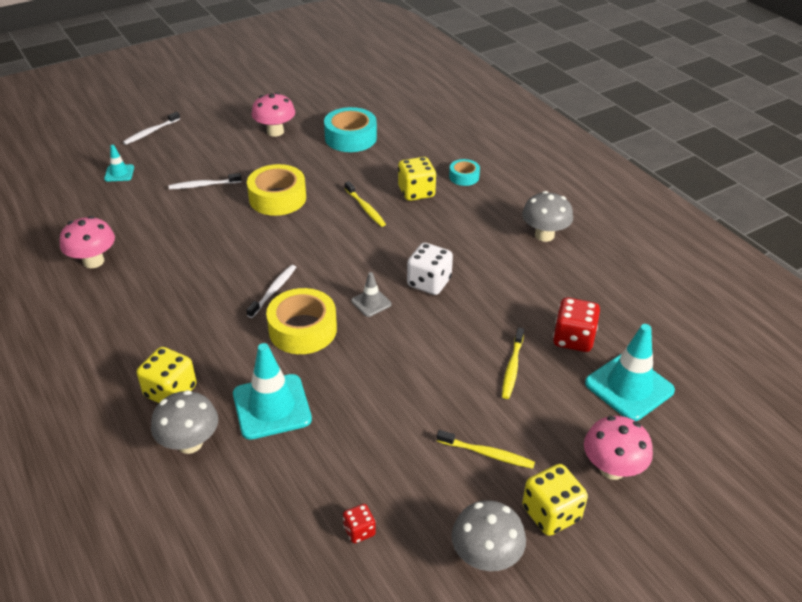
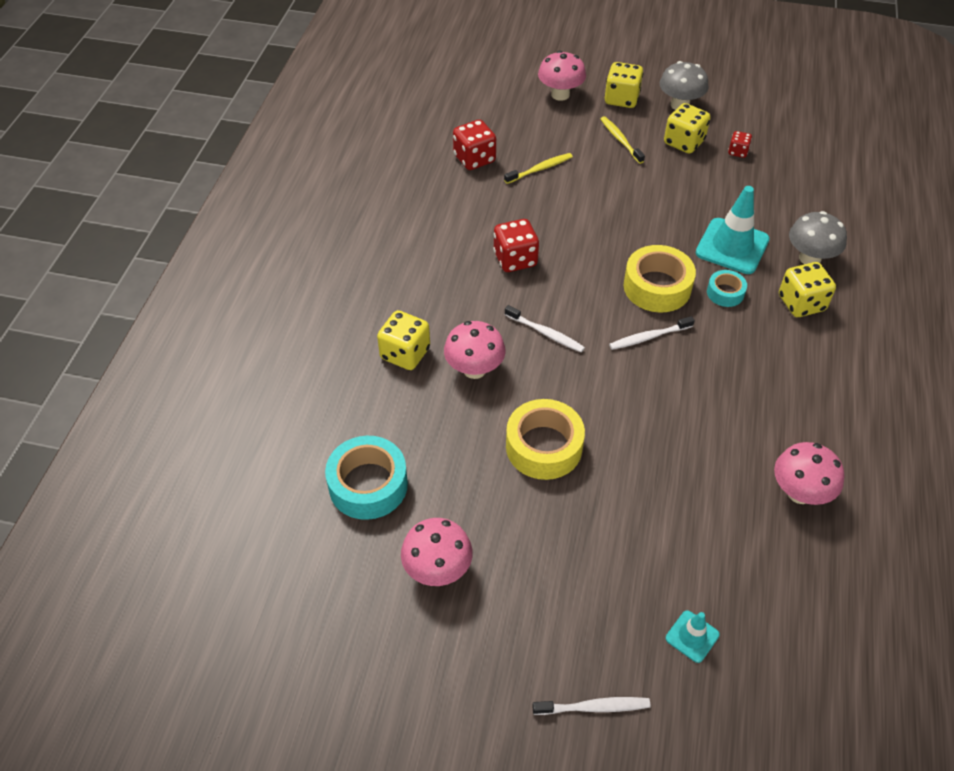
camera: 135 degrees left, 10 degrees up
(203, 185) = (605, 530): white toothbrush -> white toothbrush (545, 333)
(365, 208) = (474, 369): yellow toothbrush -> pink mushroom
(371, 303) = (580, 273): grey traffic cone -> none
(426, 500) = (684, 142): none -> yellow dice
(429, 283) = (515, 259): white dice -> red dice
(464, 177) = (338, 339): turquoise tape -> turquoise tape (725, 293)
(544, 235) = (369, 236): grey mushroom -> none
(629, 387) = (486, 117): turquoise traffic cone -> none

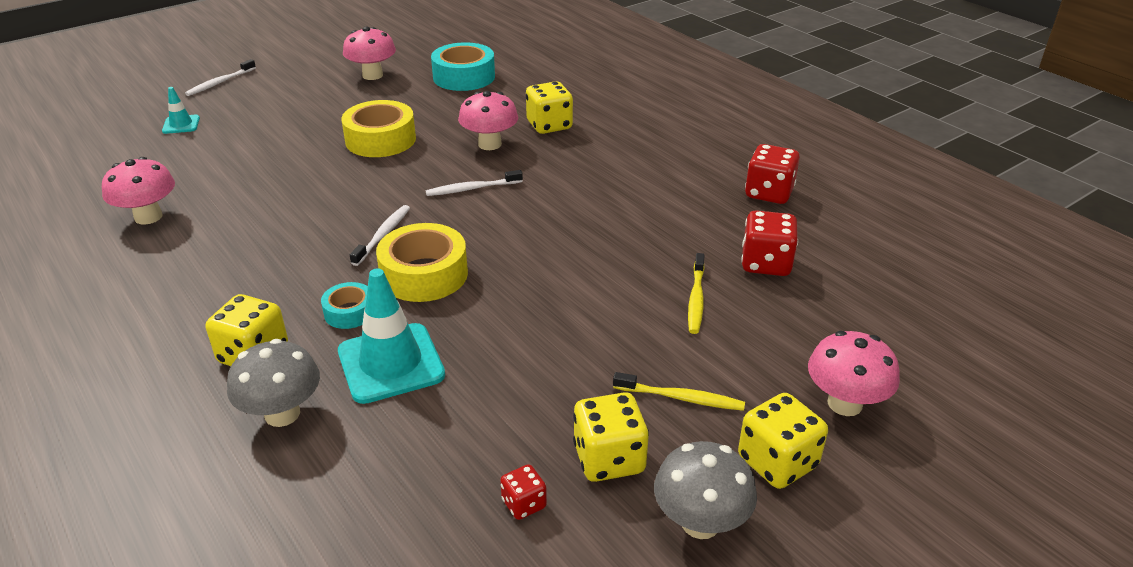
camera: 130 degrees right, 15 degrees down
(515, 259) = (577, 215): red dice -> red dice (769, 193)

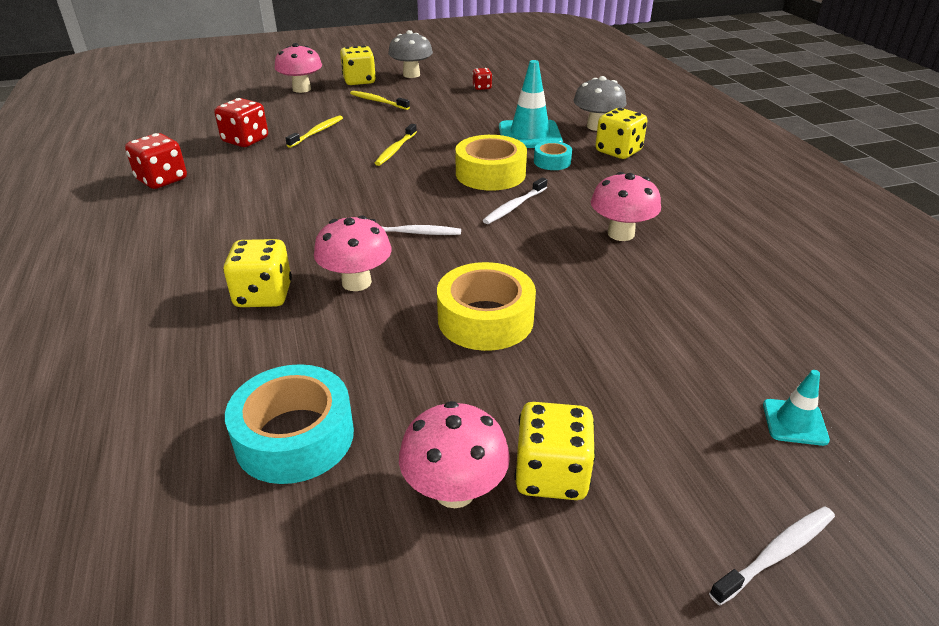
camera: 160 degrees left, 0 degrees up
(148, 217) = (753, 266): pink mushroom -> pink mushroom (621, 234)
(565, 289) = (395, 149): none -> yellow toothbrush
(609, 459) = (433, 92): yellow dice -> yellow dice (551, 474)

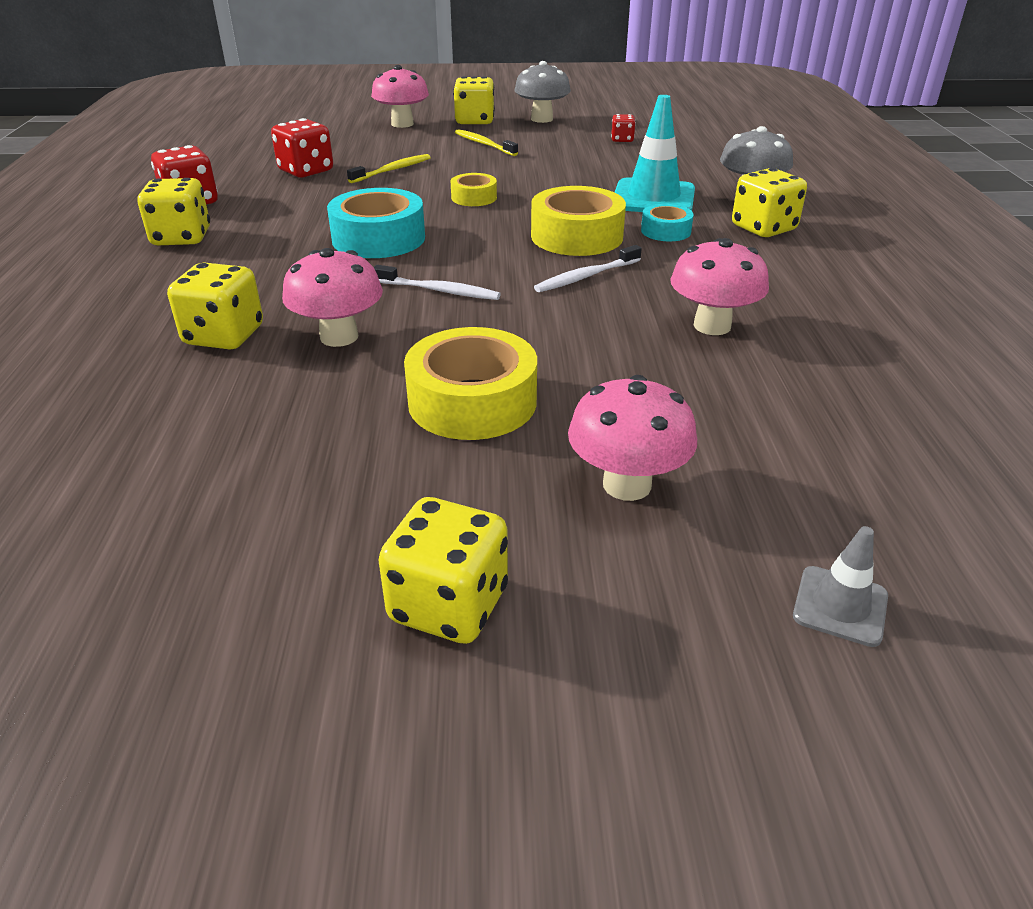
camera: 15 degrees right, 0 degrees up
(174, 214) = (182, 238): none -> yellow dice
(294, 436) = (162, 497): turquoise tape -> turquoise tape (378, 238)
(395, 149) = (474, 197): yellow toothbrush -> yellow tape
(455, 490) = (312, 598): pink mushroom -> pink mushroom (627, 484)
(776, 553) = (714, 781): white toothbrush -> none
(794, 422) = (840, 606): turquoise traffic cone -> grey traffic cone

